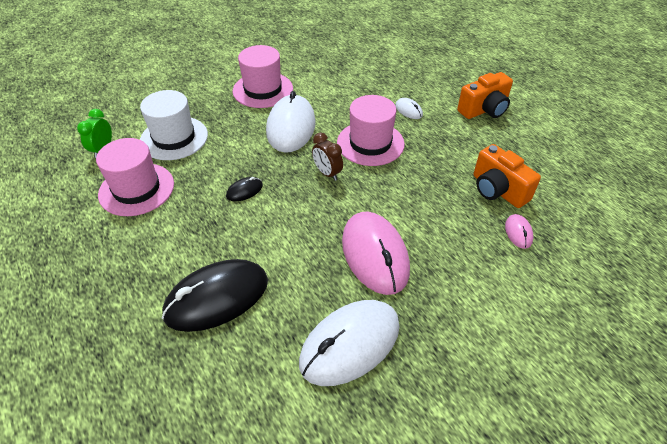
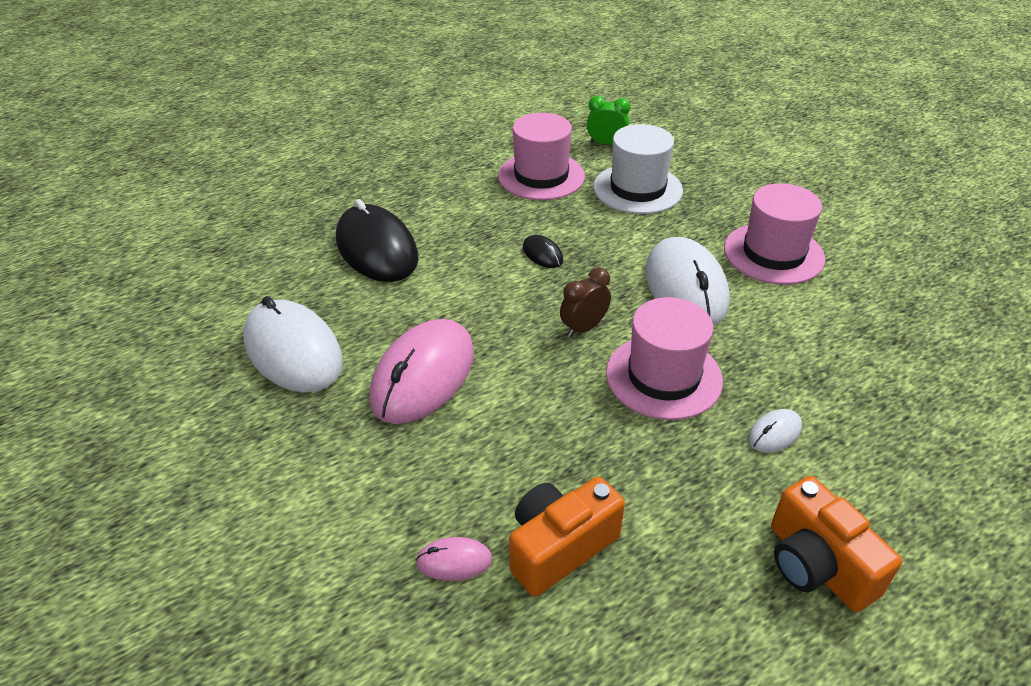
camera: 90 degrees right, 5 degrees down
(291, 127) = (686, 287): white mouse -> white mouse turned 75 degrees clockwise
(375, 255) = (423, 375): pink mouse -> pink mouse turned 45 degrees counterclockwise

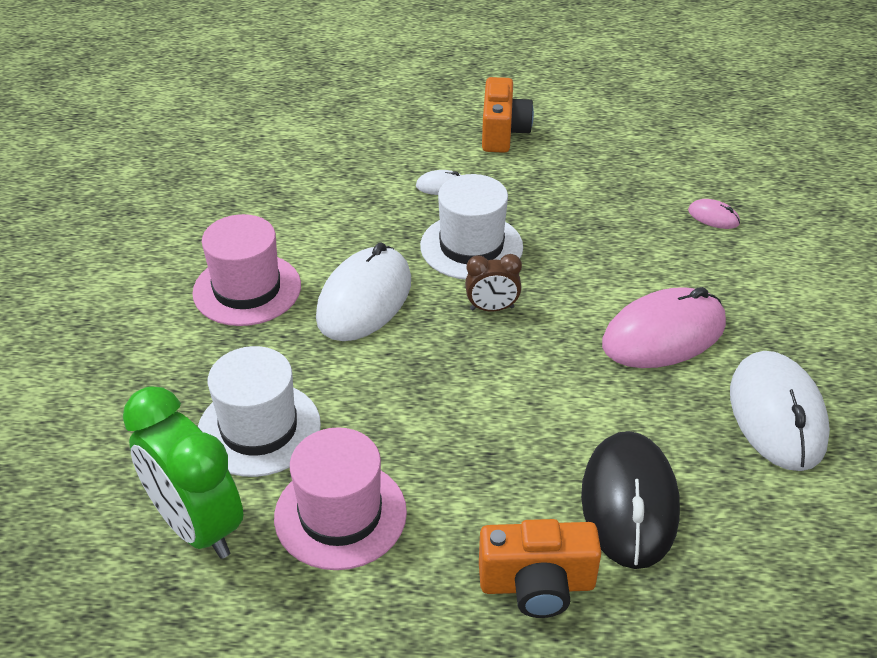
camera: 145 degrees left, 0 degrees up
(542, 254) = (453, 398): black mouse -> none
(559, 547) = (641, 196): orange camera -> orange camera (537, 585)
(606, 144) = (197, 526): green clock -> green clock, size x1.99
(663, 376) = (471, 246): pink hat -> white hat

